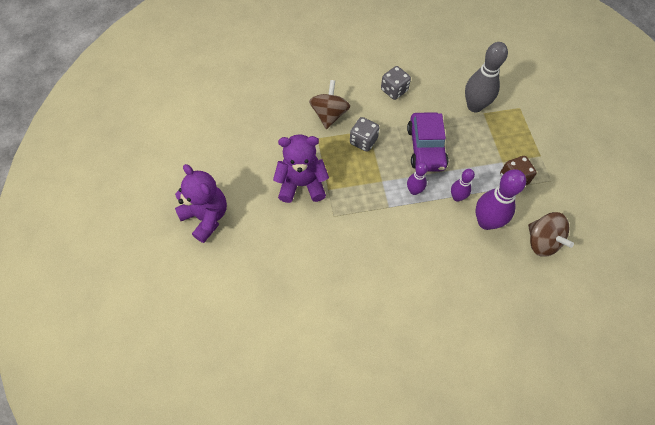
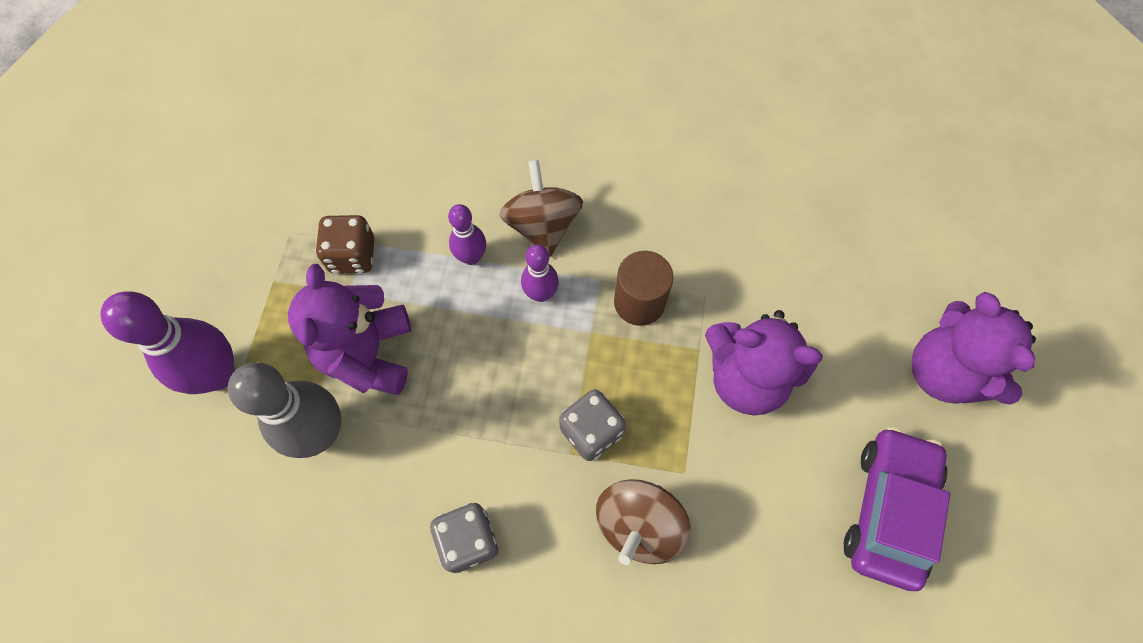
camera: 160 degrees left, 5 degrees up
(365, 202) = (639, 302): none -> brown cylinder
(426, 148) = (474, 371): purple car -> purple car (888, 510)
(476, 140) = (368, 354): none -> purple teddy bear
(486, 222) = (448, 200): purple bowling pin -> purple bowling pin (218, 374)
(542, 241) = (380, 144): brown spinning top -> brown spinning top (542, 225)

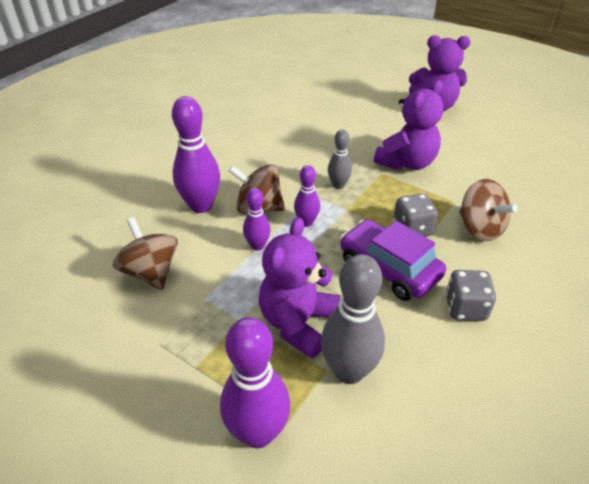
camera: 65 degrees left, 25 degrees down
(352, 255) = (209, 309): brown dice -> none
(368, 354) = (298, 323): purple teddy bear -> purple teddy bear turned 90 degrees clockwise
(381, 171) = (151, 272): none -> brown spinning top
(513, 161) = (201, 206): none -> purple bowling pin
(639, 302) = (338, 185): brown cylinder -> grey bowling pin
(888, 510) = (498, 144): purple car -> purple car (389, 269)

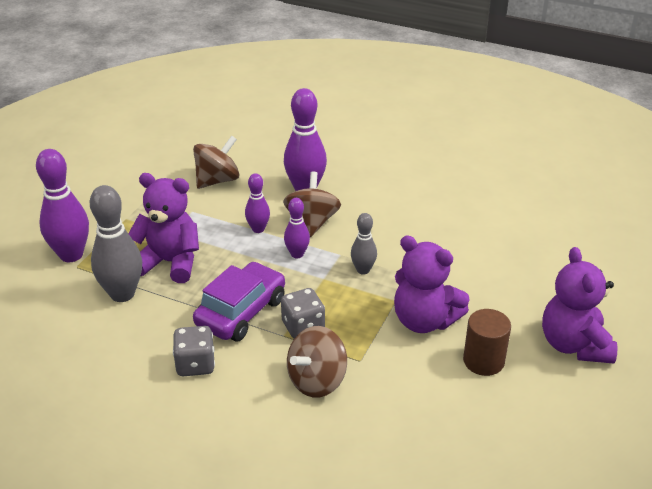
camera: 80 degrees right, 5 degrees down
(451, 144) = (483, 361): none -> brown cylinder

